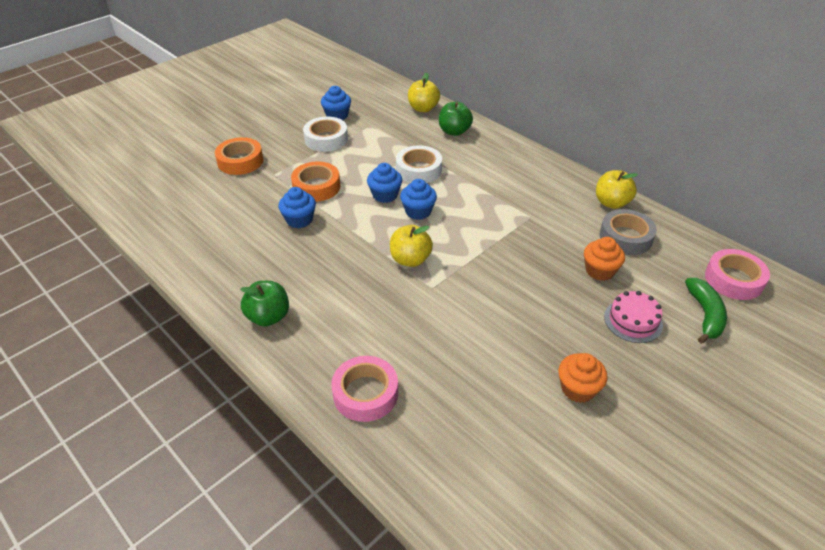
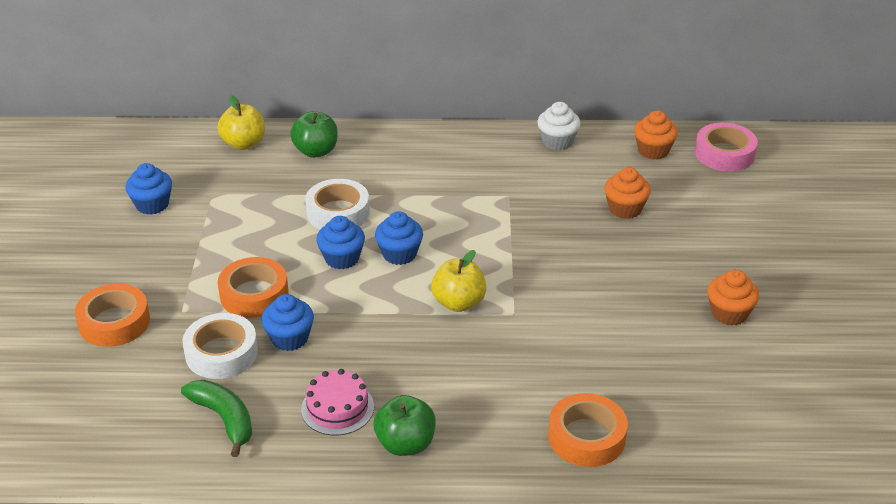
camera: 45 degrees left, 5 degrees down
(326, 139) = (182, 238): white tape -> white tape (221, 353)
(365, 393) = (586, 437): pink tape -> orange tape
(611, 203) = (557, 141): yellow apple -> white cupcake
(625, 237) = (607, 167): grey tape -> none
(633, 321) = (699, 234): pink cake -> pink cake (337, 408)
(676, 246) = (653, 150): none -> orange cupcake
(705, 315) = (739, 195): green banana -> green banana (224, 419)

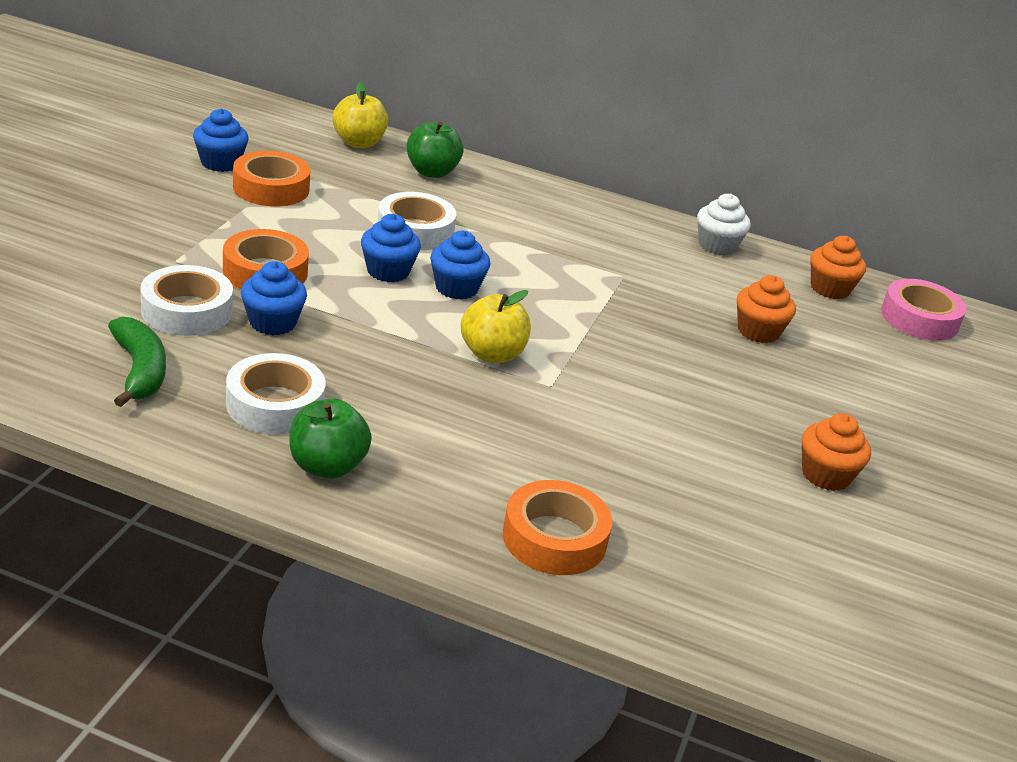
camera: 15 degrees right, 5 degrees down
(114, 322) = (96, 247): orange tape -> orange tape (271, 188)
(337, 408) = (275, 404): pink cake -> white tape

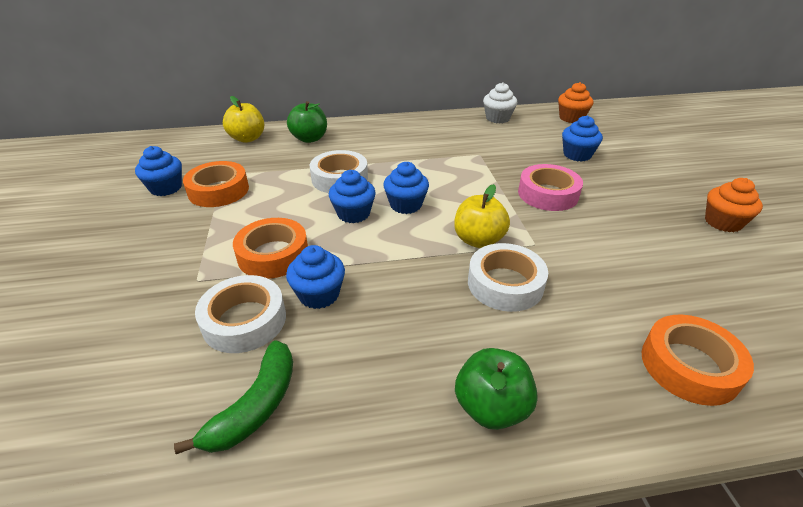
camera: 25 degrees left, 5 degrees up
(140, 371) = (256, 406): green banana -> green banana turned 75 degrees clockwise
(275, 404) = (393, 370): white tape -> white tape (505, 284)
(758, 331) = (577, 155): orange cupcake -> blue cupcake
(919, 319) = (623, 116): pink tape -> pink tape (548, 194)

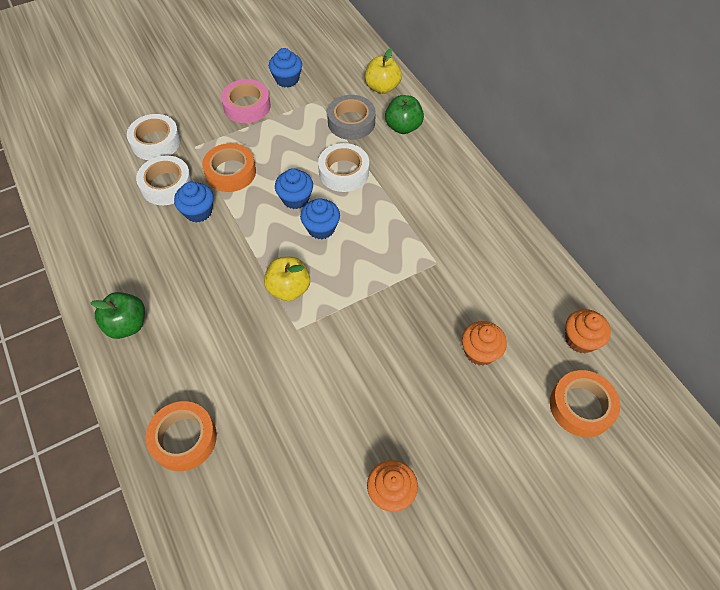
camera: 70 degrees right, 20 degrees up
(218, 190) = (295, 108): orange tape -> orange tape (581, 406)
(256, 406) = (108, 217): green banana -> none
(276, 162) = (351, 122): none -> grey tape
(497, 118) = (534, 264): white cupcake -> none
(505, 284) = (239, 315): white tape -> white tape (156, 142)
(548, 194) = (382, 331): pink tape -> pink tape (247, 106)
(577, 155) = (480, 351): blue cupcake -> orange cupcake

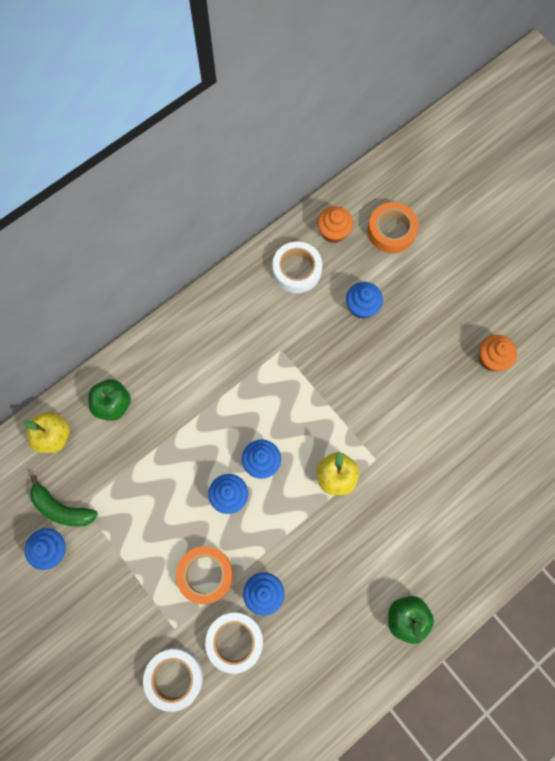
camera: 100 degrees left, 15 degrees up
(184, 438) = (495, 527): orange tape -> none
(247, 106) = (102, 586): pink tape -> none
(318, 88) = (62, 508): none -> green banana
(343, 172) = (186, 454): white tape -> white tape (297, 270)
(351, 122) = (113, 460): grey tape -> none
(480, 351) = (362, 306): orange cupcake -> blue cupcake

